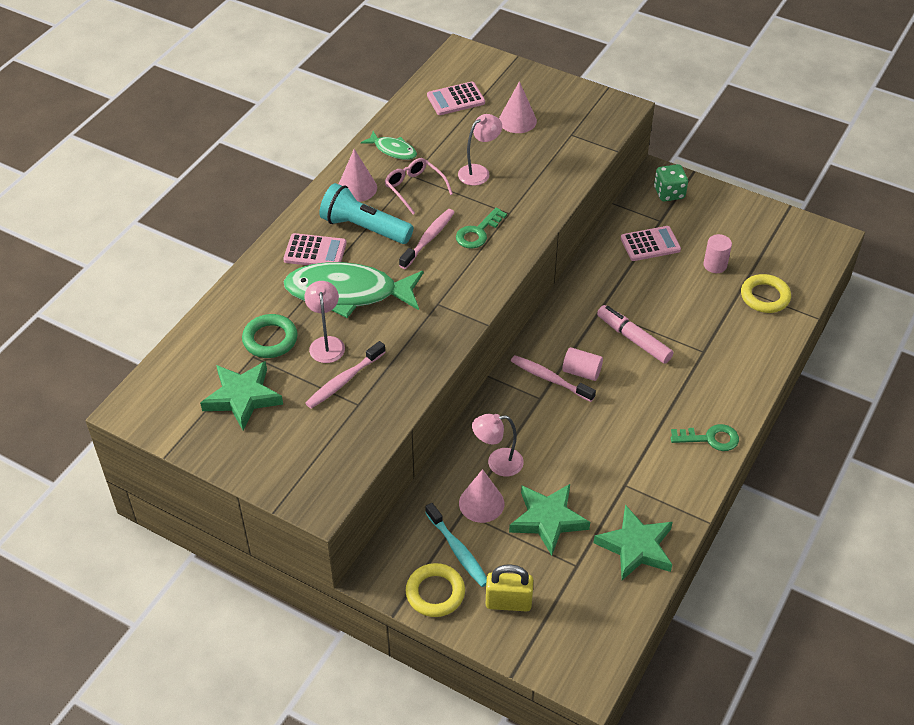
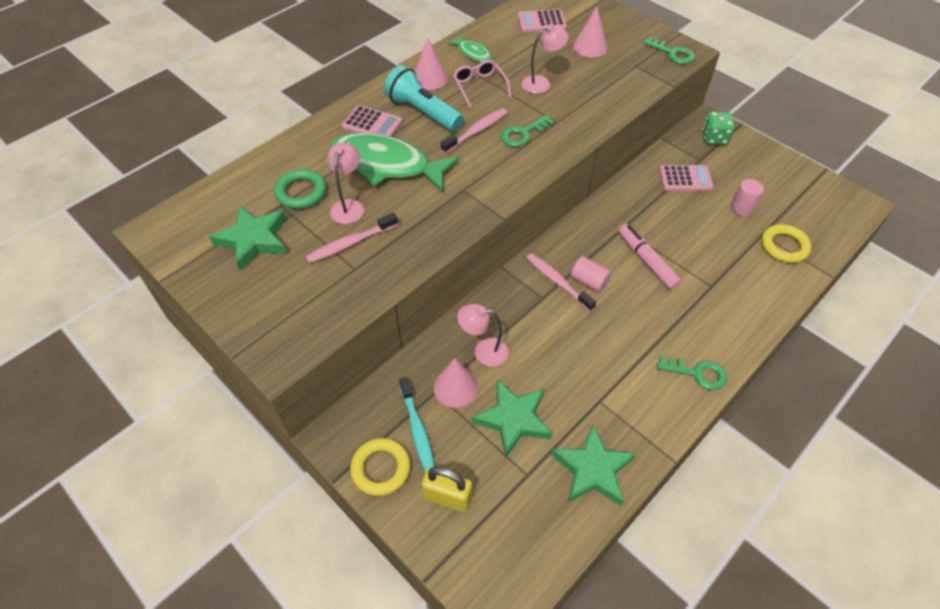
camera: 15 degrees right, 5 degrees up
(606, 113) = (672, 53): none -> green key

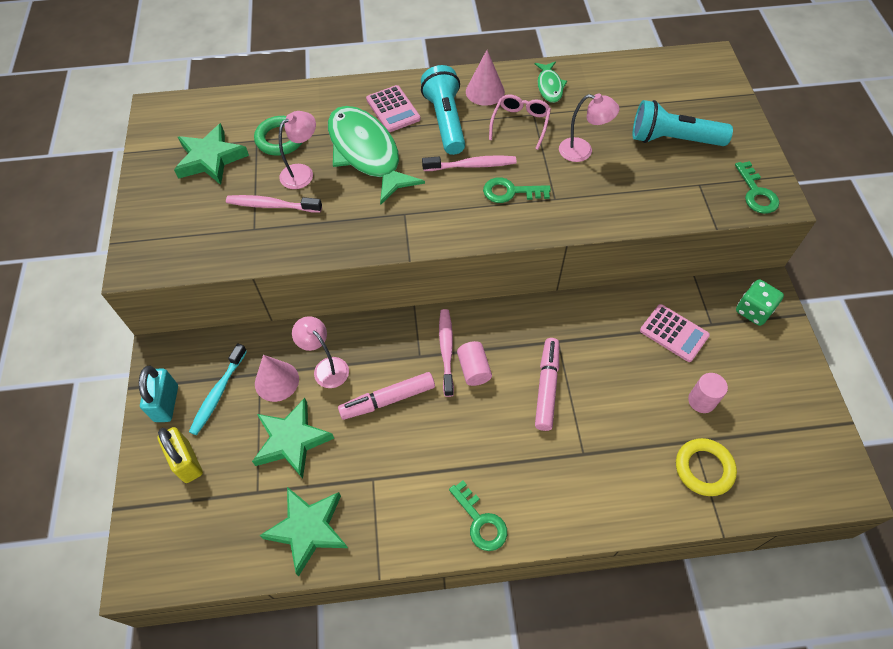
camera: 40 degrees right, 5 degrees up
(381, 468) = (166, 403): yellow ring -> turquoise padlock
(541, 22) = (651, 87): pink calculator -> none
(552, 341) = (387, 400): none -> pink marker
(590, 47) = (673, 139): pink cone -> turquoise flashlight

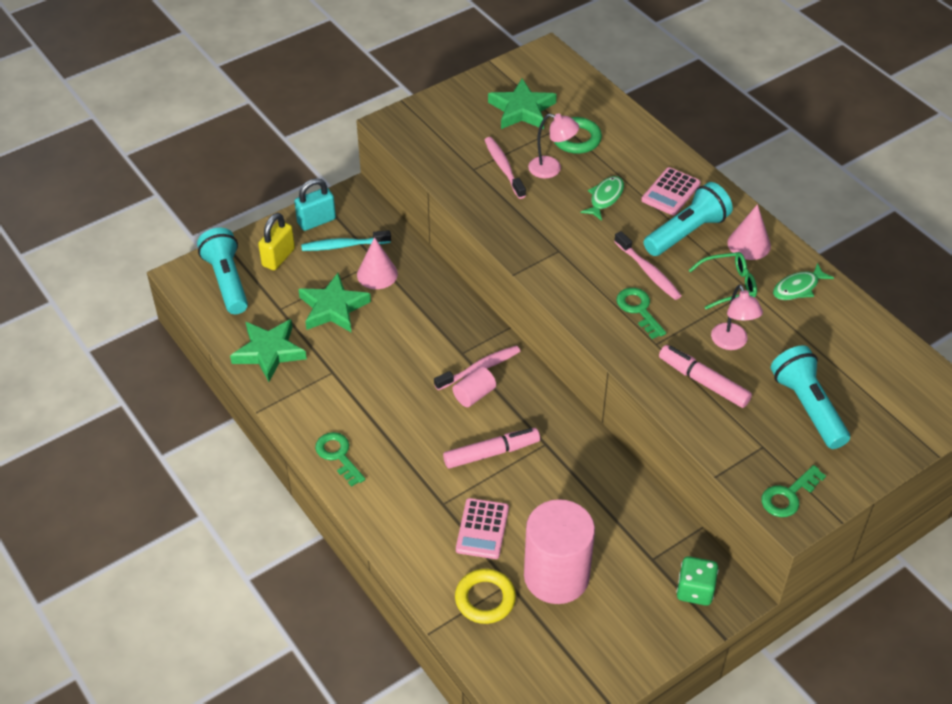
camera: 60 degrees right, 10 degrees down
(180, 529) = (227, 281): none -> turquoise flashlight
(326, 367) = (410, 298): pink lamp -> none
(366, 153) = (605, 198): green fish -> green fish, size x0.47
(387, 400) = (406, 350): pink marker -> pink marker (703, 382)
(480, 521) = (338, 455): green key -> green key turned 120 degrees clockwise
(520, 124) = (728, 285): pink glasses -> green glasses
(674, 333) = (618, 531): pink calculator -> pink calculator (482, 529)
(701, 401) = (556, 576): pink cylinder -> pink cylinder, size x2.25

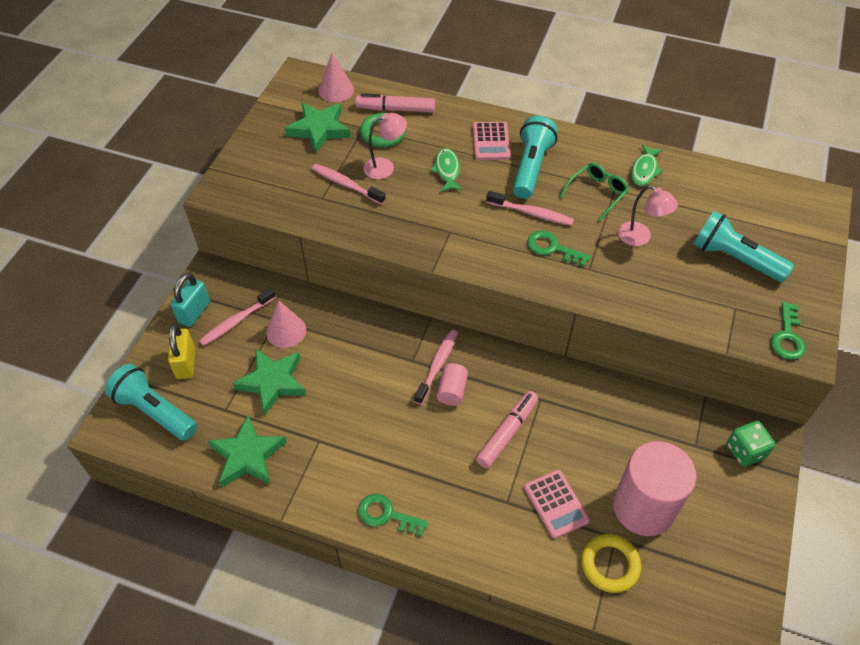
camera: 35 degrees left, 5 degrees up
(343, 245) = (236, 321): turquoise toothbrush -> pink toothbrush
(703, 382) = (649, 280): pink marker -> pink marker (395, 109)
(749, 244) = (581, 154): pink cone -> pink cone (336, 90)

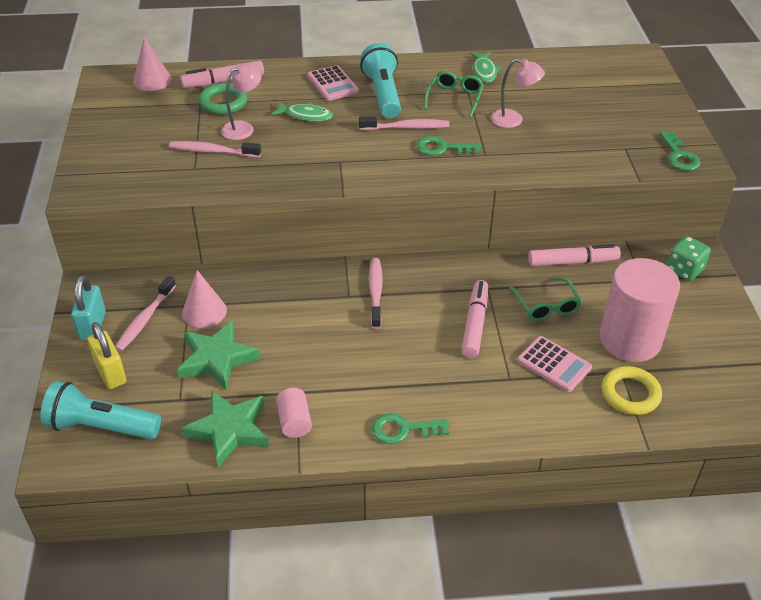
camera: 25 degrees left, 10 degrees down
(319, 129) = (155, 115): green star -> none
(447, 170) = (305, 115): green fish -> green fish turned 135 degrees clockwise
(452, 391) = (402, 308): pink cylinder -> pink cylinder (294, 421)
(584, 439) = (546, 306): none -> green glasses
(637, 400) = (572, 262): none -> pink marker
(734, 258) = (601, 114): turquoise flashlight -> none

